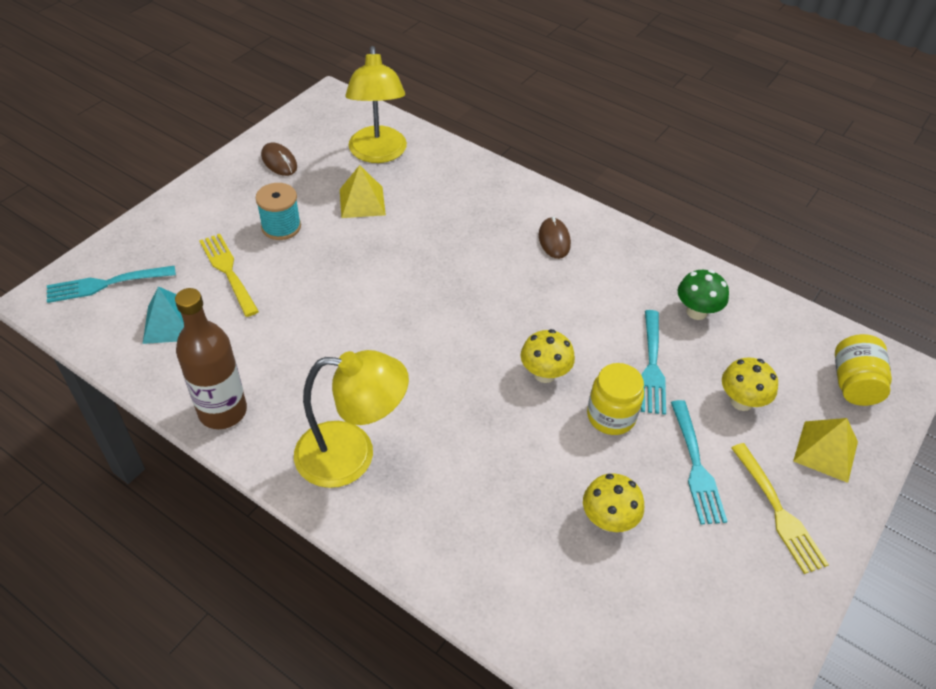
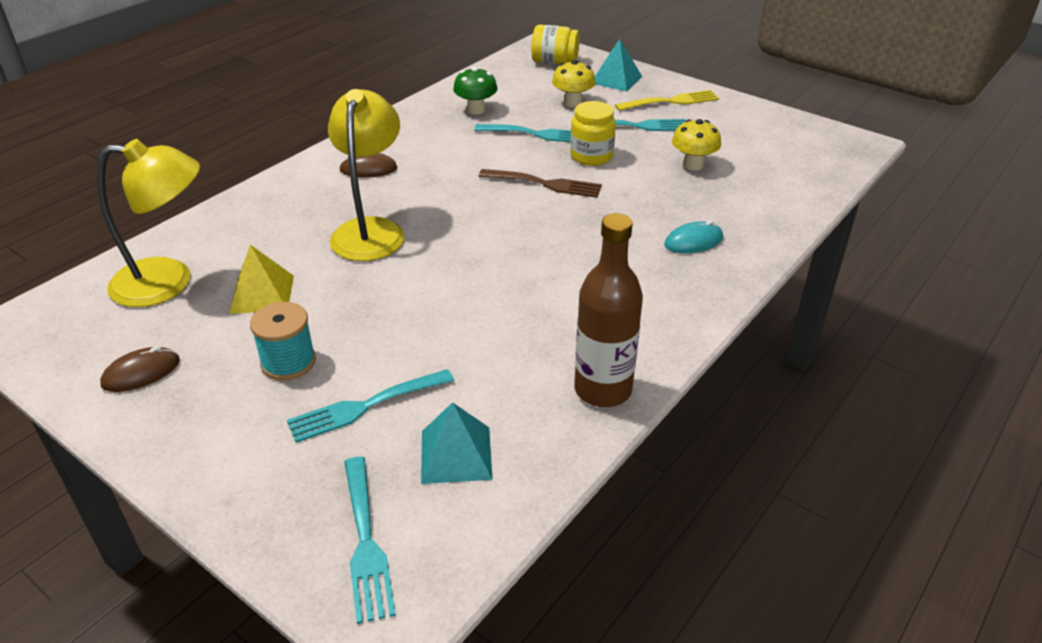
camera: 85 degrees left, 10 degrees down
(228, 271) = (365, 406): yellow fork -> turquoise fork
(352, 455) = (650, 293): yellow lamp -> yellow lamp (371, 230)
(441, 502) = (693, 241): none -> turquoise mouse
(544, 374) = (545, 184): yellow mushroom -> brown fork
(826, 451) = (616, 79): yellow pyramid -> turquoise pyramid

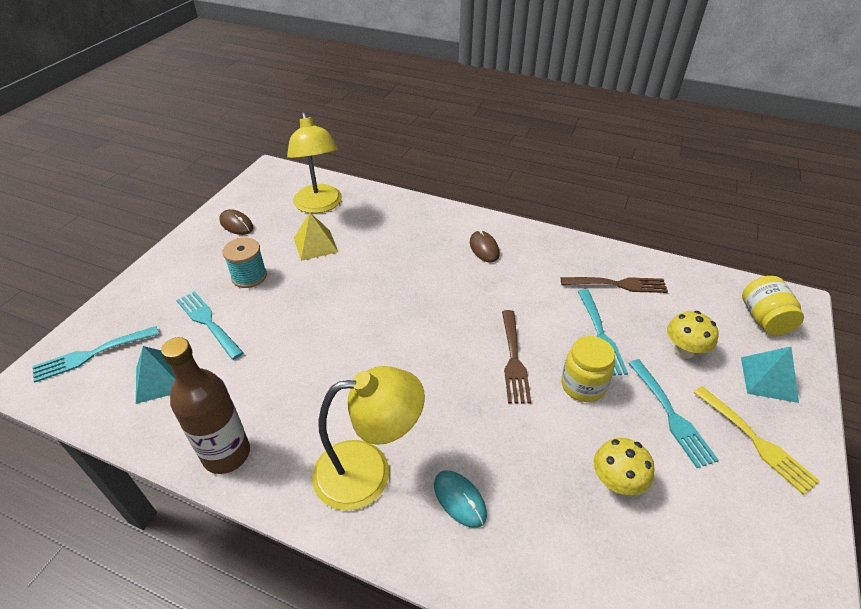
camera: 75 degrees right, 5 degrees up
(371, 230) = (402, 272): yellow lamp -> yellow lamp (368, 471)
(476, 110) = (618, 284): green mushroom -> brown fork

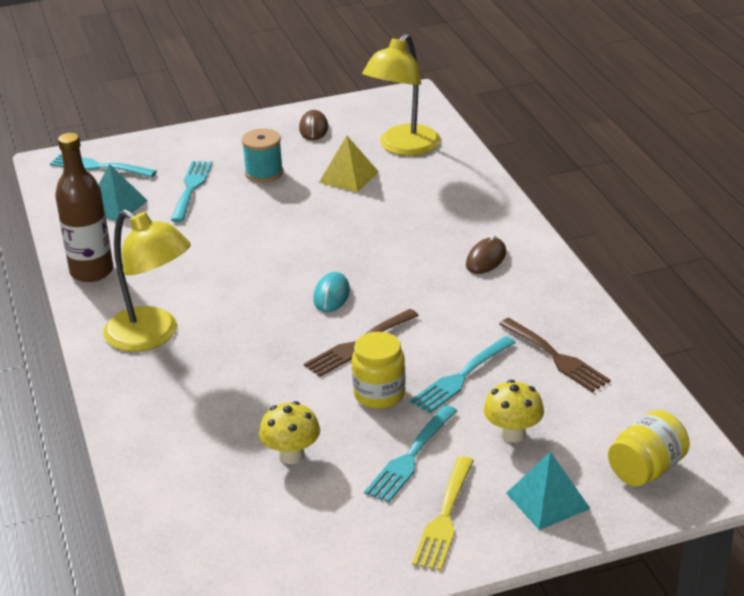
camera: 50 degrees right, 10 degrees down
(459, 499) = (179, 388): turquoise mouse -> turquoise mouse (331, 295)

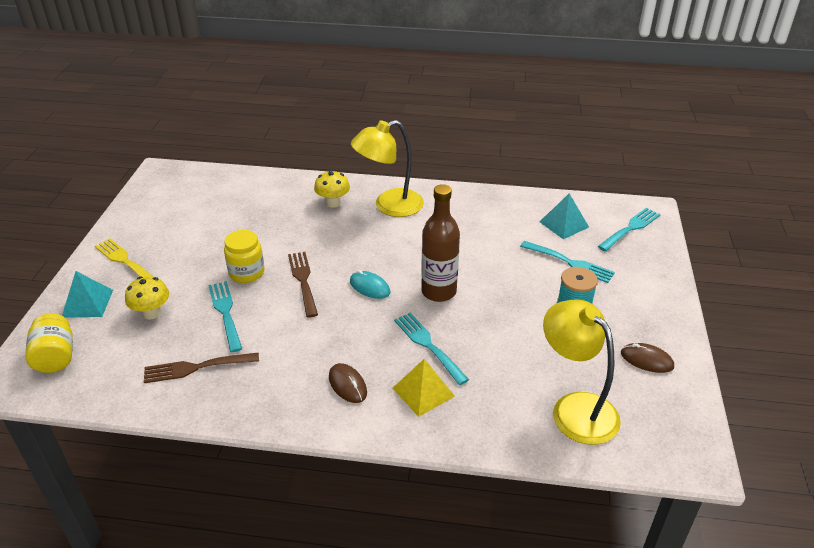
camera: 115 degrees right, 5 degrees up
(92, 271) = (481, 199): brown bottle -> brown bottle (438, 292)
(291, 455) = (231, 226): yellow mushroom -> yellow mushroom (333, 203)
(349, 177) = (538, 352): yellow pyramid -> yellow pyramid (423, 392)
(410, 457) = (182, 266): turquoise fork -> turquoise fork (428, 345)

